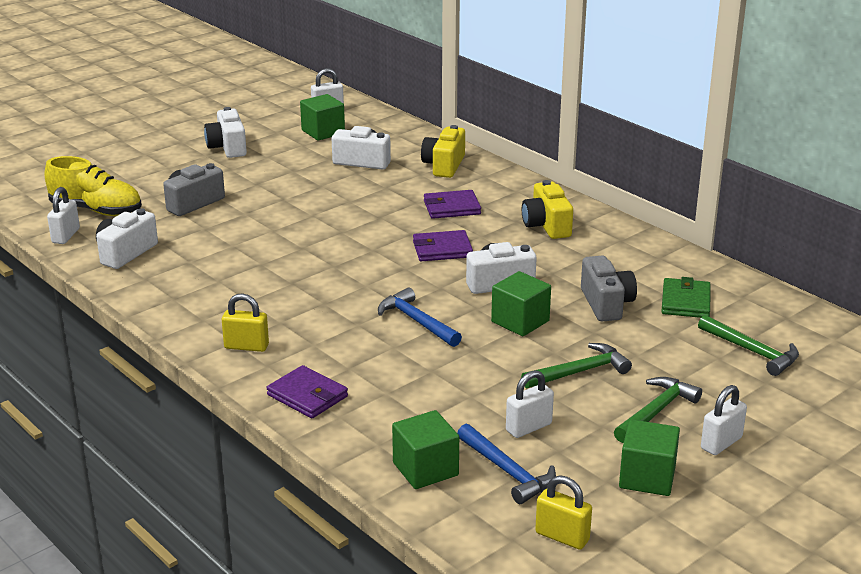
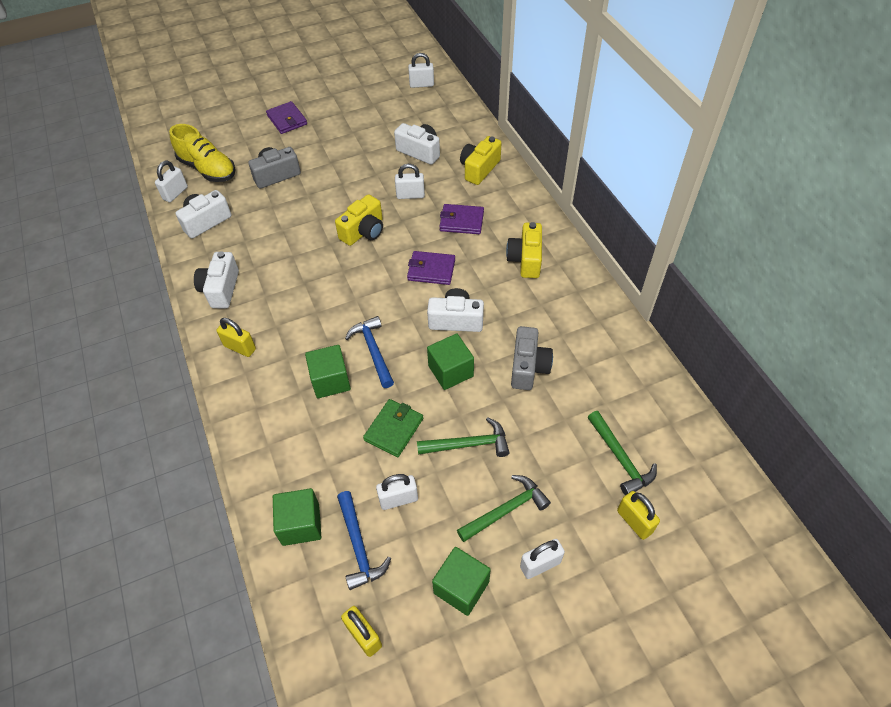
camera: 20 degrees right, 25 degrees up
(228, 147) = (329, 115): white camera -> white camera (221, 289)
(307, 396) = (256, 415): purple wallet -> purple wallet (287, 120)
(323, 132) = (406, 110): green cube -> green cube (330, 381)
(338, 232) = (364, 231): none -> yellow camera
(375, 196) = (410, 195): none -> white padlock
(685, 302) = (594, 381): green wallet -> green wallet (394, 429)
(798, 393) = (634, 521): none -> yellow padlock

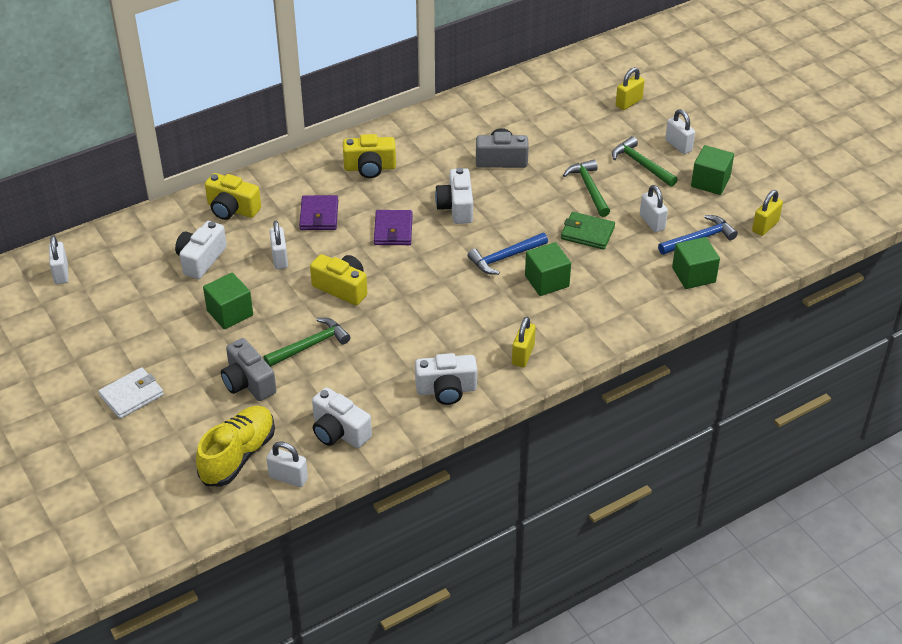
camera: 100 degrees left, 10 degrees down
(287, 120) = (131, 395): purple wallet -> white wallet
(450, 371) = (516, 205): green cube -> green cube (230, 313)
(620, 458) = (577, 109): green hammer -> green hammer (310, 345)

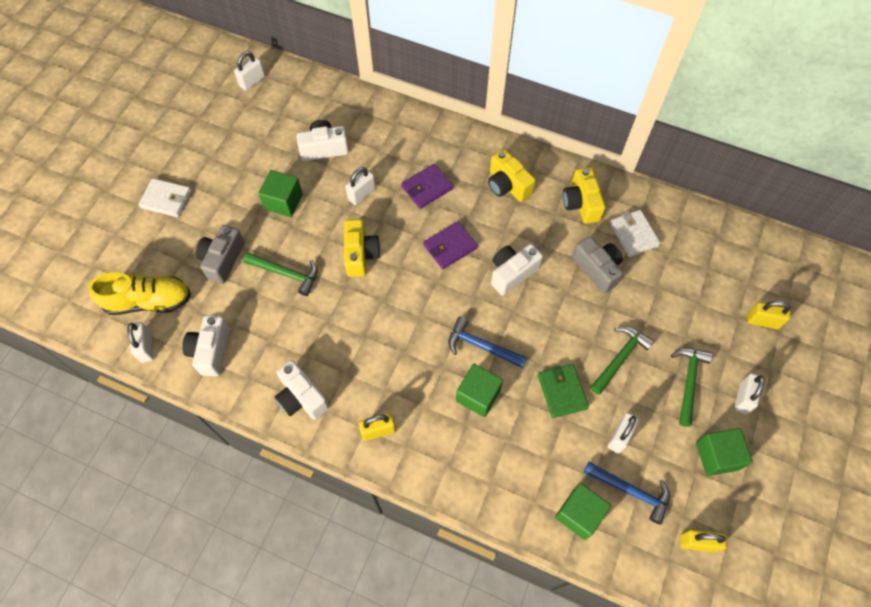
camera: 55 degrees right, 20 degrees up
(232, 209) = (390, 131): yellow camera -> yellow camera (581, 203)
(491, 125) = (633, 234): none -> white wallet

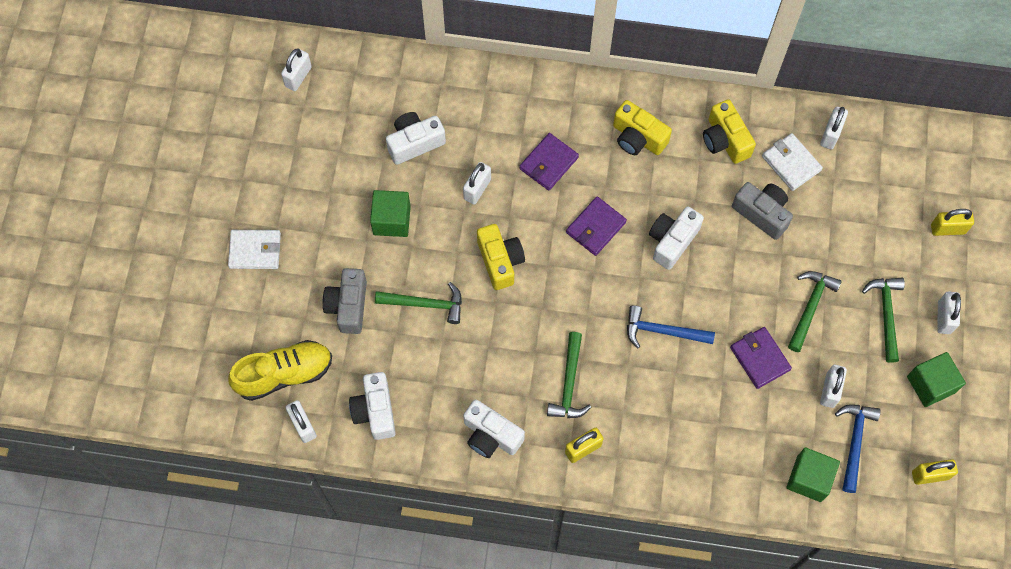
camera: 15 degrees left, 5 degrees up
(385, 370) = (569, 383): none -> green hammer
(478, 395) = (674, 385): green cube -> none
(562, 391) = (760, 358): green wallet -> purple wallet
(631, 491) = (854, 442): blue hammer -> blue hammer turned 90 degrees counterclockwise
(674, 219) = (830, 134): none -> white padlock

